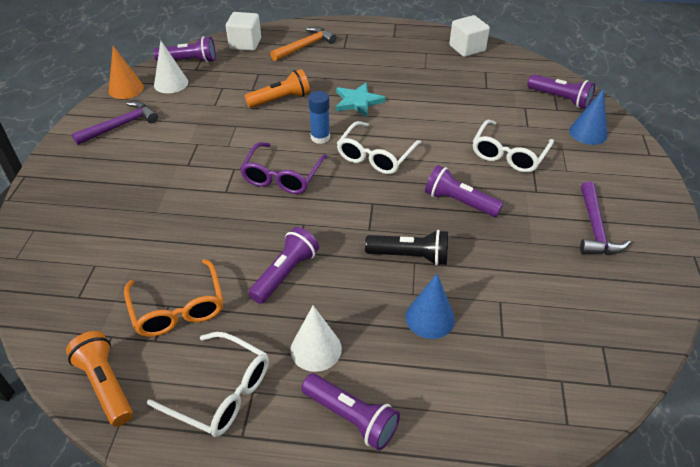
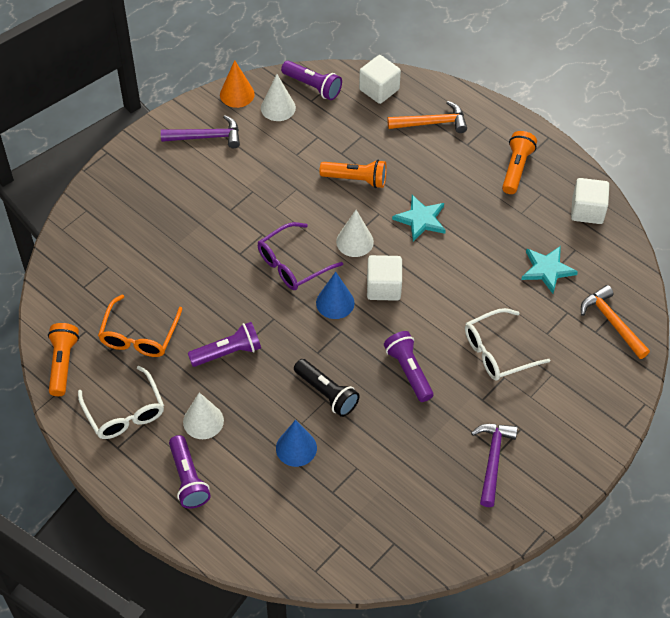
camera: 35 degrees right, 10 degrees up
(320, 137) = (354, 241): blue glue stick -> white cone
(375, 156) = (383, 287): white glasses -> white cube
(393, 46) = (516, 168): none -> orange flashlight
(481, 90) = (547, 270): none -> turquoise star
(560, 99) = (612, 322): purple flashlight -> orange hammer
(588, 133) = (594, 372): blue cone -> blue cone (335, 302)
(595, 228) = (493, 460): purple hammer -> purple hammer turned 150 degrees clockwise

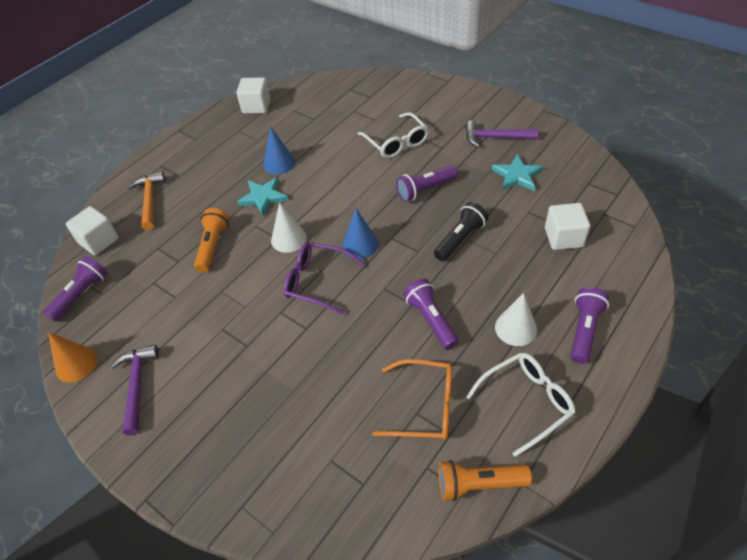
camera: 90 degrees left, 5 degrees down
(188, 479) = (584, 330): purple flashlight -> purple flashlight turned 45 degrees counterclockwise
(278, 107) = (105, 321): white cone -> none
(293, 264) = (317, 282): purple glasses -> purple glasses turned 150 degrees clockwise
(296, 448) = (522, 253): blue cone -> blue cone (279, 163)
(383, 287) = (340, 214): white cube -> white cube (563, 237)
(516, 168) = (210, 145): orange flashlight -> none
(547, 270) = (314, 122): turquoise star -> turquoise star (517, 175)
(612, 322) = (360, 90): orange hammer -> none

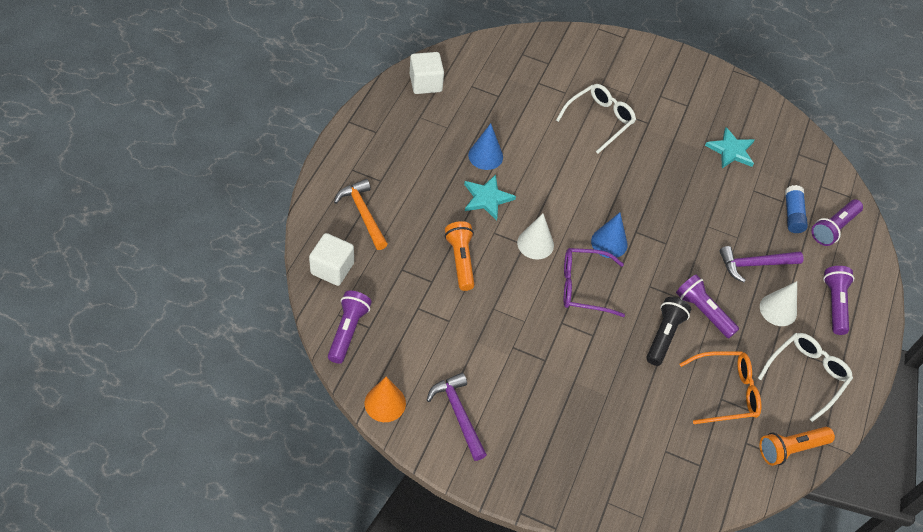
camera: 25 degrees left, 5 degrees up
(396, 142) = (599, 120): white glasses -> white glasses turned 90 degrees counterclockwise
(425, 190) = (649, 175): purple flashlight -> purple flashlight (833, 228)
(460, 239) = (701, 226): black flashlight -> black flashlight (664, 335)
(495, 138) = (696, 108): purple hammer -> purple hammer (754, 264)
(563, 237) = (792, 214): white cube -> blue glue stick

